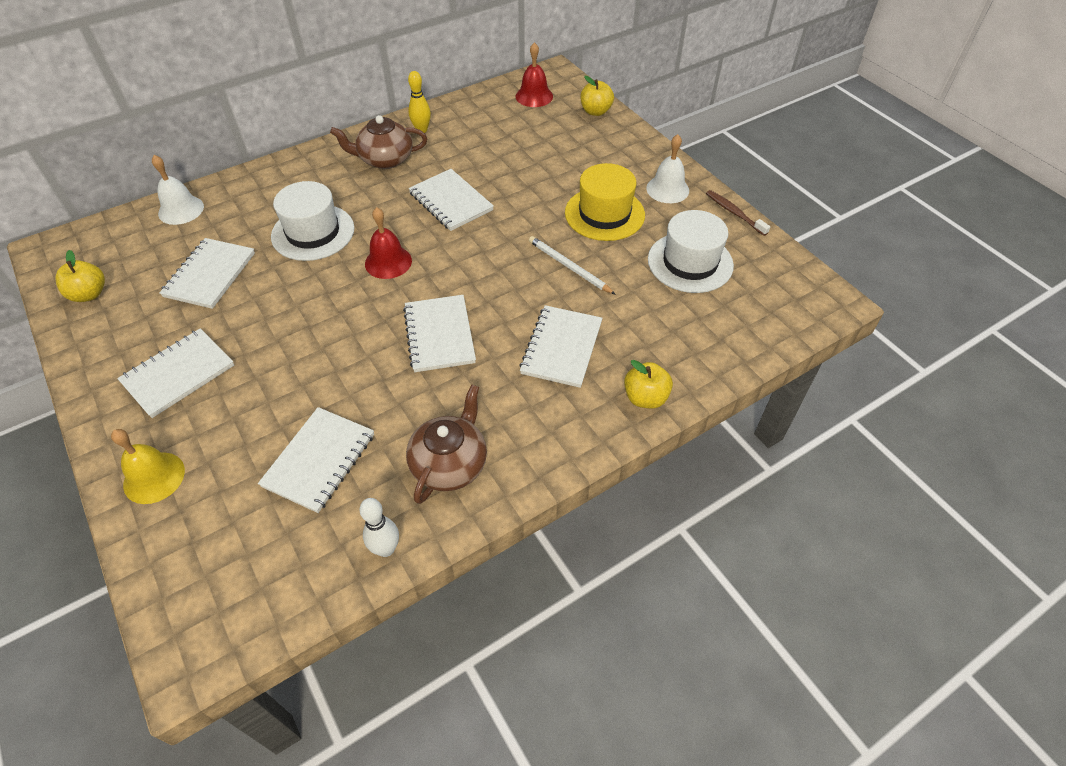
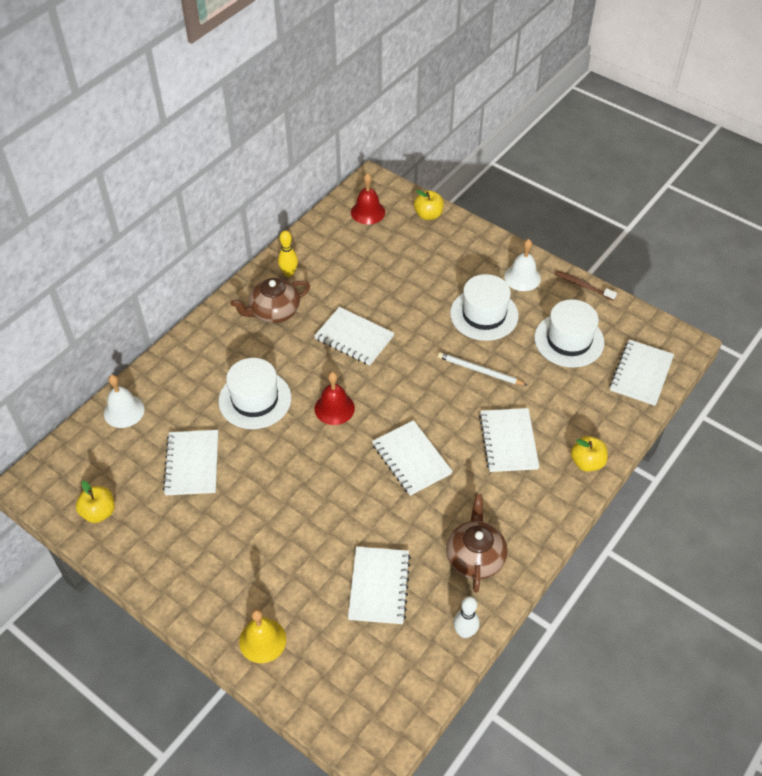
camera: 20 degrees left, 0 degrees up
(178, 374) = (225, 555): white notebook -> white notebook (641, 374)
(604, 214) = (484, 314): yellow hat -> white hat

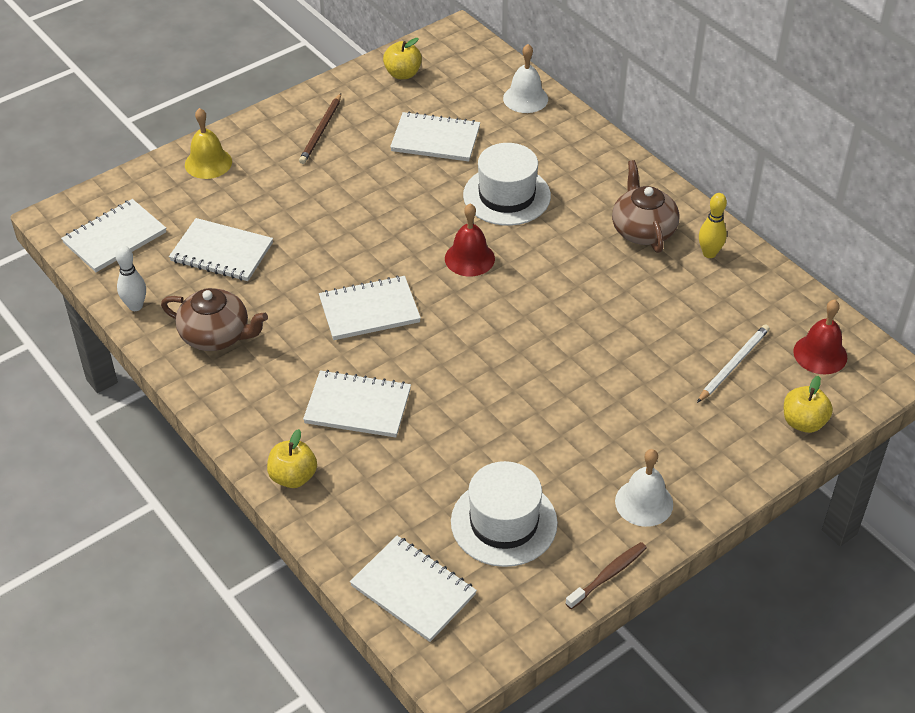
camera: 105 degrees right, 5 degrees down
(196, 557) = (321, 131): none -> brown pencil
(354, 338) = (576, 295): white notebook -> white notebook (114, 238)
(480, 371) = (481, 407): white pencil -> white pencil (733, 364)
(484, 314) = (581, 437): white hat -> none

